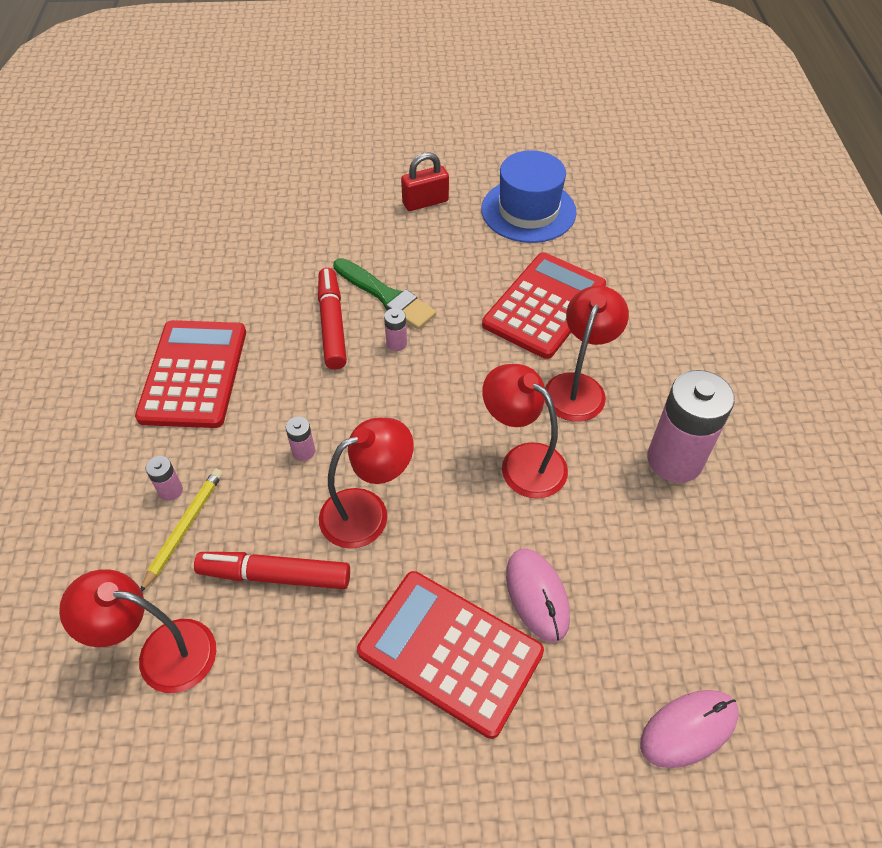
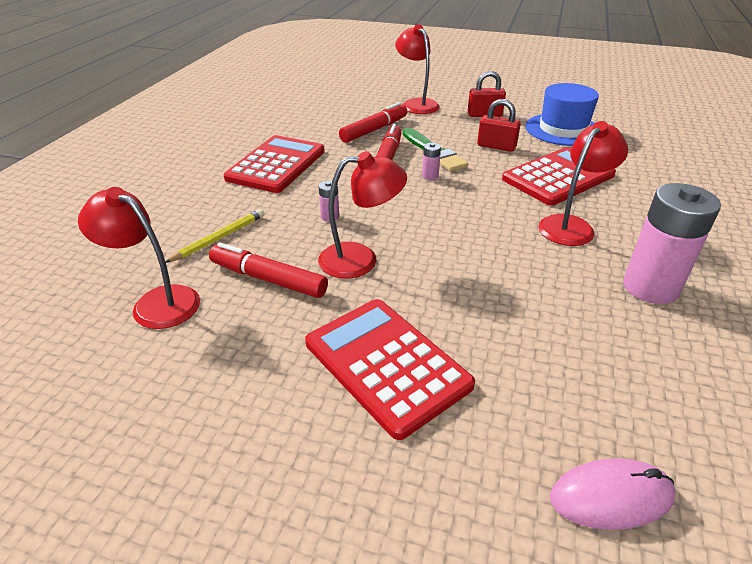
camera: 20 degrees right, 15 degrees down
(171, 490) = (223, 217): pink battery -> none
(294, 269) = (374, 130): none -> red marker
(458, 265) = (496, 146): none -> red padlock
(522, 461) = (505, 259): red lamp -> red lamp (416, 104)
(537, 595) = (484, 346): pink mouse -> none

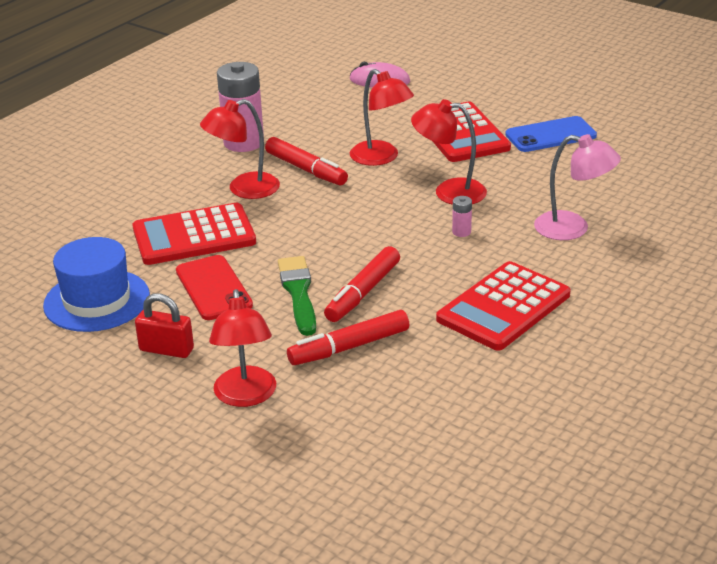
camera: 160 degrees left, 5 degrees down
(156, 302) = (621, 187): red lamp -> red lamp (381, 158)
(219, 238) = (573, 228): yellow pencil -> pink lamp
(249, 390) = (550, 135): none -> blue phone
(268, 279) = (531, 189): red marker -> red marker (306, 169)
(430, 176) = (329, 260): pink battery -> none
(496, 146) = (213, 288): red padlock -> red phone

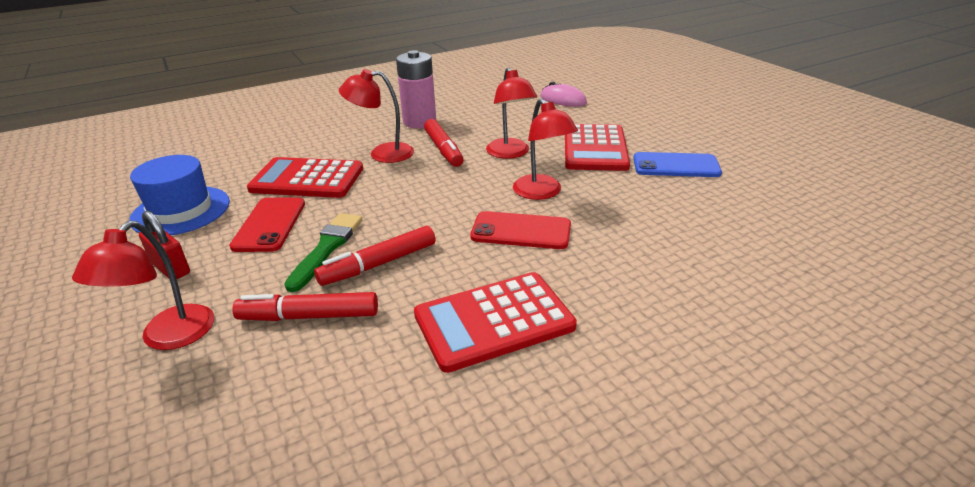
camera: 25 degrees right, 0 degrees up
(449, 192) = (542, 193): red lamp -> red lamp turned 150 degrees counterclockwise
(461, 232) = (521, 231): pink battery -> red phone
(573, 228) = (633, 256): pink lamp -> none

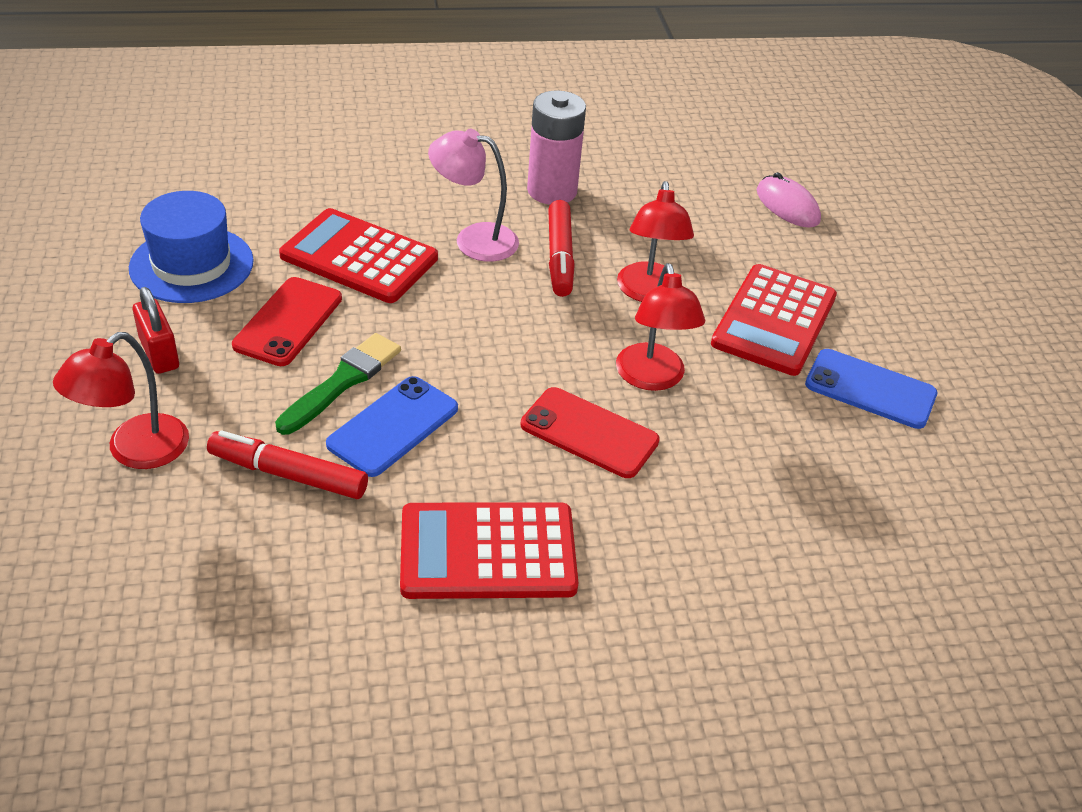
camera: 15 degrees right, 10 degrees up
(379, 264) = (393, 426): red marker -> blue phone
(382, 154) = (474, 239): red lamp -> pink lamp

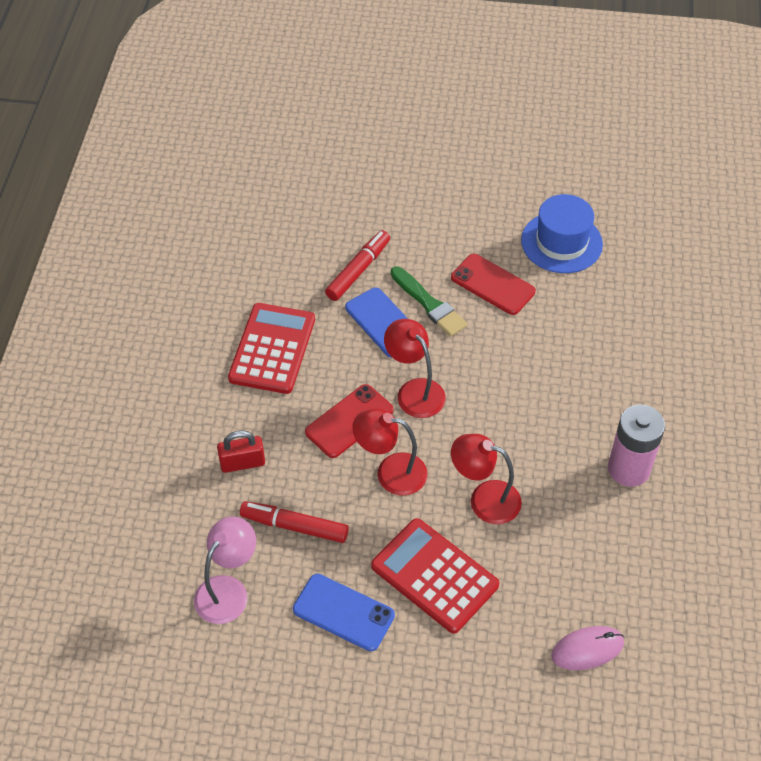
camera: 110 degrees right, 10 degrees up
(135, 451) = (395, 209): red lamp -> red lamp (414, 391)
(159, 353) = (475, 223): red padlock -> red padlock (242, 463)
(359, 257) = (556, 330): red calculator -> none
(474, 239) = (568, 401): pink lamp -> pink lamp (228, 590)
(559, 257) = (538, 452): red marker -> red marker (294, 526)
(870, 389) = (343, 612): blue phone -> blue phone turned 75 degrees clockwise

